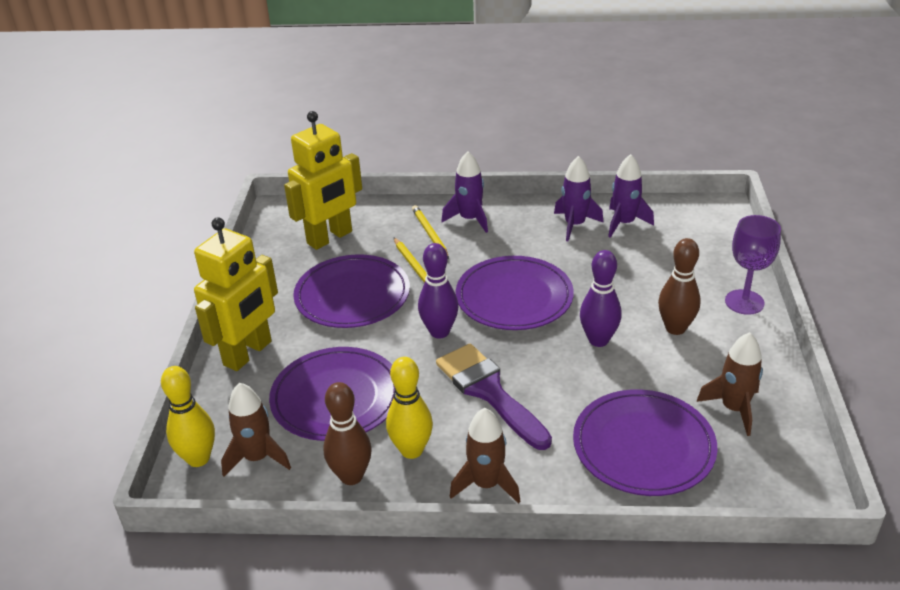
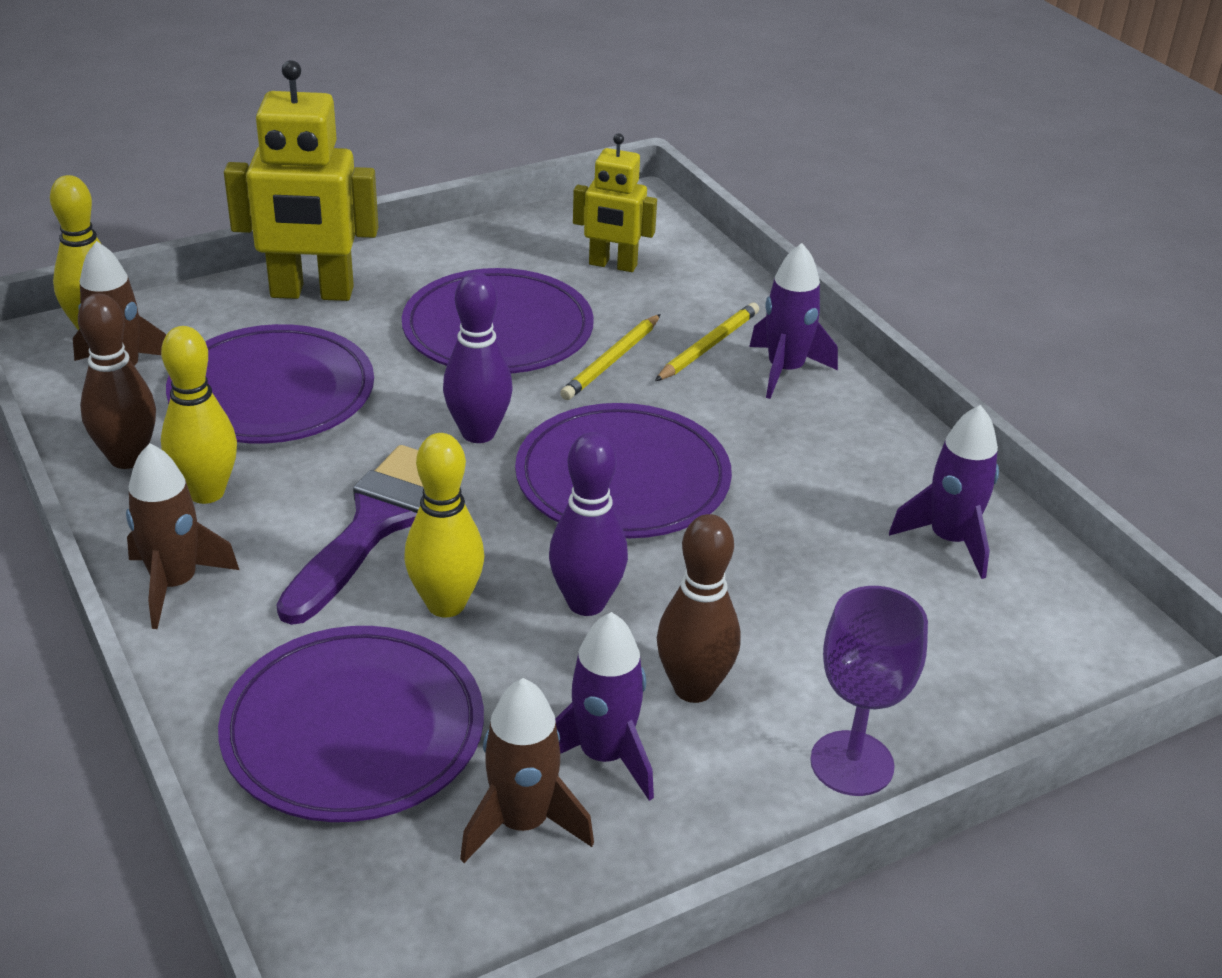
camera: 55 degrees right, 0 degrees up
(330, 238) = (612, 265): yellow robot -> yellow robot, size x0.61
(570, 386) = (446, 604): none -> yellow bowling pin
(574, 225) = (884, 484): purple rocket -> purple rocket (604, 756)

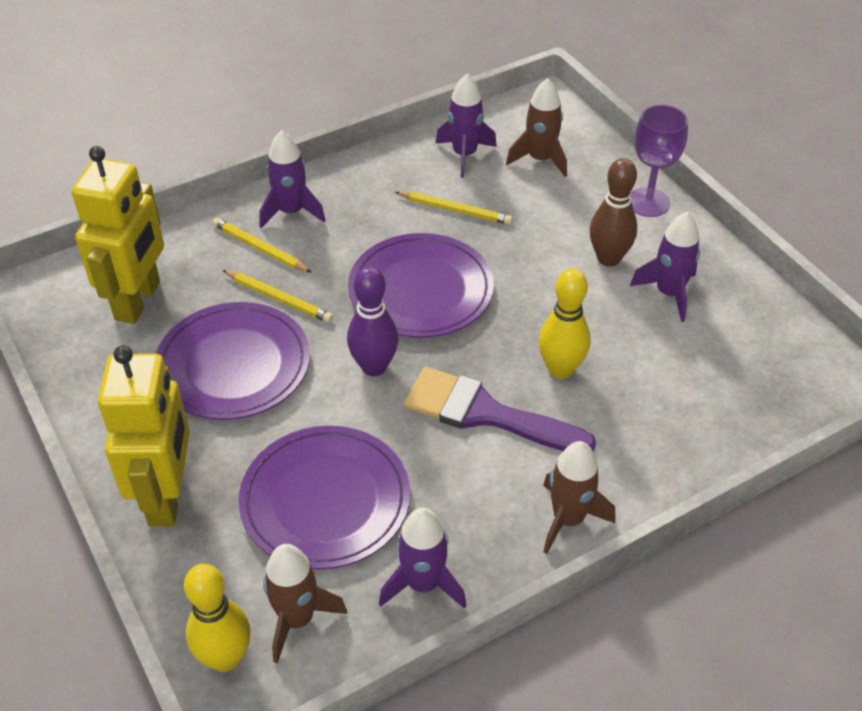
camera: 90 degrees left, 10 degrees up
(127, 458) = (423, 584): brown bowling pin -> purple rocket
(206, 492) = (461, 520): yellow bowling pin -> none
(353, 730) = (679, 402): purple plate -> none
(522, 823) = (725, 323): brown rocket -> brown rocket (540, 159)
(586, 603) = (546, 304): purple bowling pin -> none
(612, 265) = (138, 301): yellow robot -> yellow robot, size x1.65
(805, 521) = (455, 210): none -> yellow pencil

